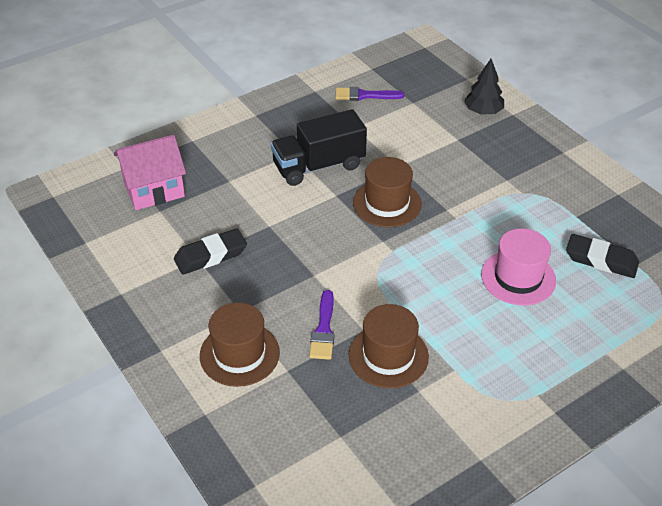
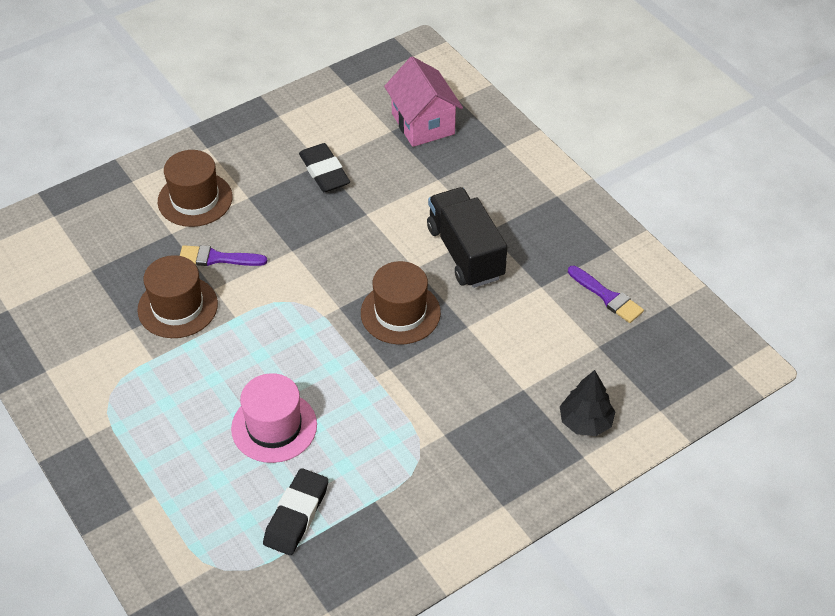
camera: 90 degrees right, 5 degrees up
(364, 95) = (607, 297): purple brush -> purple brush turned 135 degrees clockwise

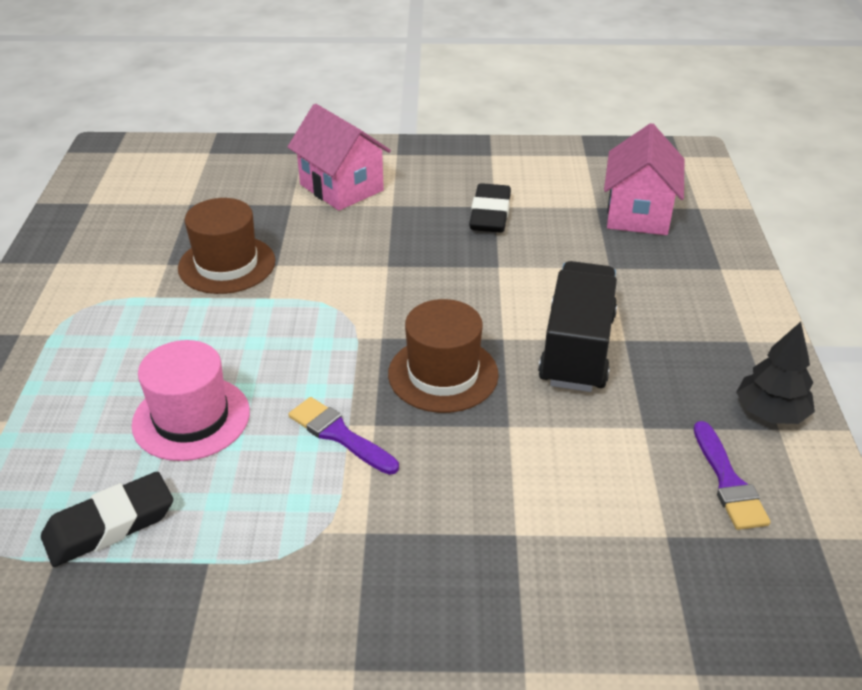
camera: 35 degrees right, 10 degrees down
(195, 199) = (341, 187): brown hat -> pink house
(217, 258) = (308, 241): purple brush -> purple brush (339, 435)
(585, 422) = (567, 625): black tree -> black tree (770, 413)

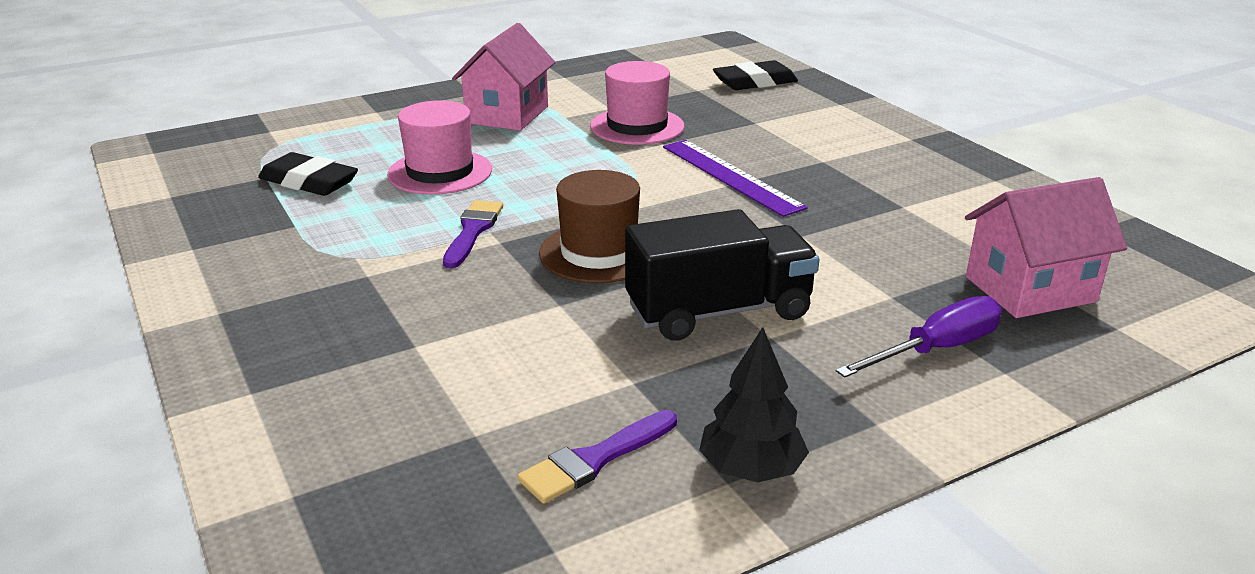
camera: 60 degrees right, 10 degrees down
(227, 264) = (637, 126): brown hat -> pink hat
(341, 187) = (814, 133): pink house -> pink house (507, 115)
(375, 257) = (730, 176): none -> purple ruler
(490, 214) = (884, 208): black eraser -> black eraser (755, 82)
(682, 280) = (936, 349): none -> purple screwdriver

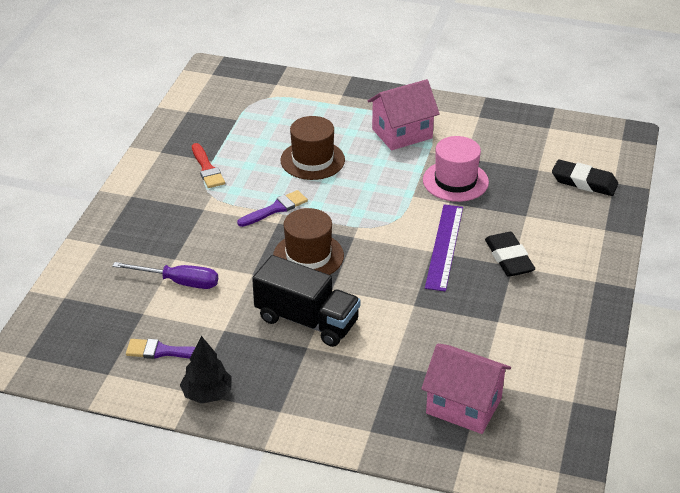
camera: 45 degrees right, 10 degrees up
(301, 235) = (207, 169): none -> red brush
(309, 182) = (250, 134): black eraser -> black eraser (509, 258)
(440, 172) = (312, 160): pink hat -> brown hat
(936, 349) = (362, 401): purple screwdriver -> purple screwdriver (179, 282)

